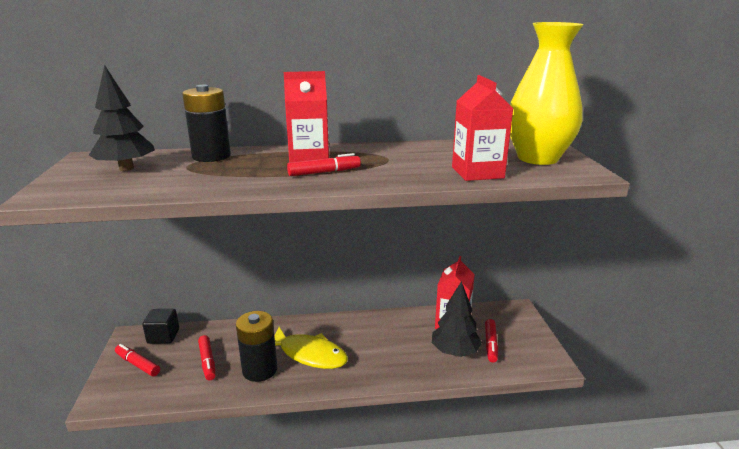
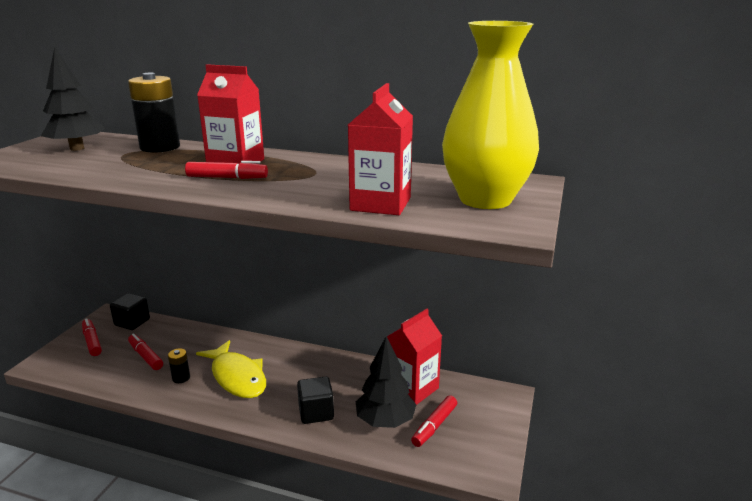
camera: 25 degrees right, 0 degrees up
(207, 362) = (146, 356): red marker -> red marker turned 135 degrees clockwise
(260, 370) = (181, 378): black battery -> black battery, size x0.47
(399, 362) = (316, 412): none -> black cube

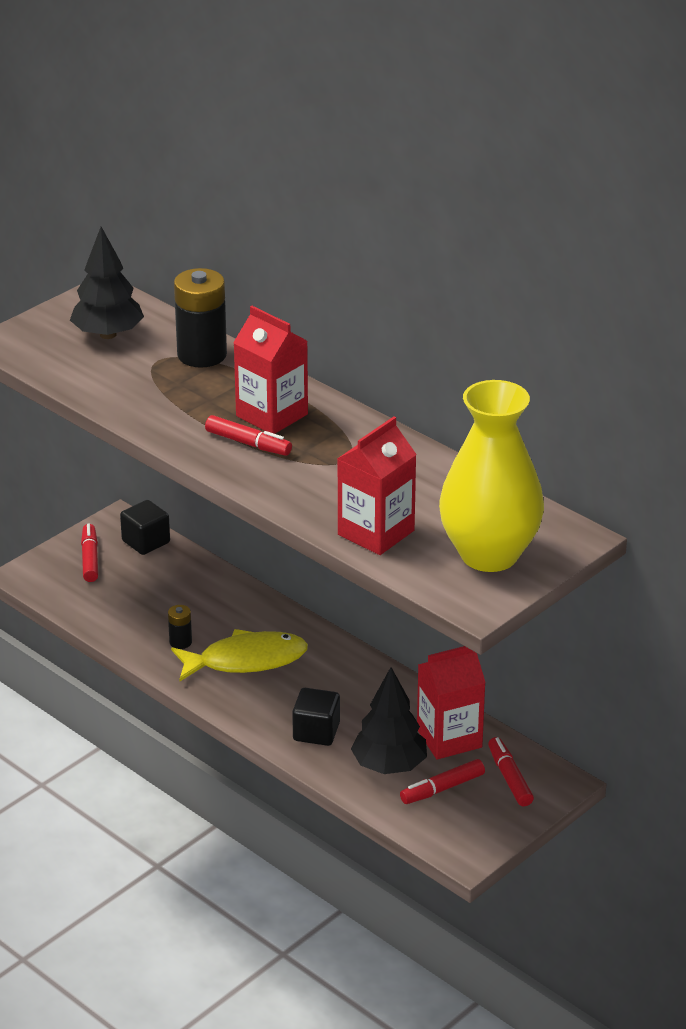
camera: 25 degrees right, 10 degrees up
(146, 356) = (148, 599): red marker -> red marker (509, 778)
(237, 377) = (246, 660): yellow fish -> yellow fish turned 90 degrees counterclockwise

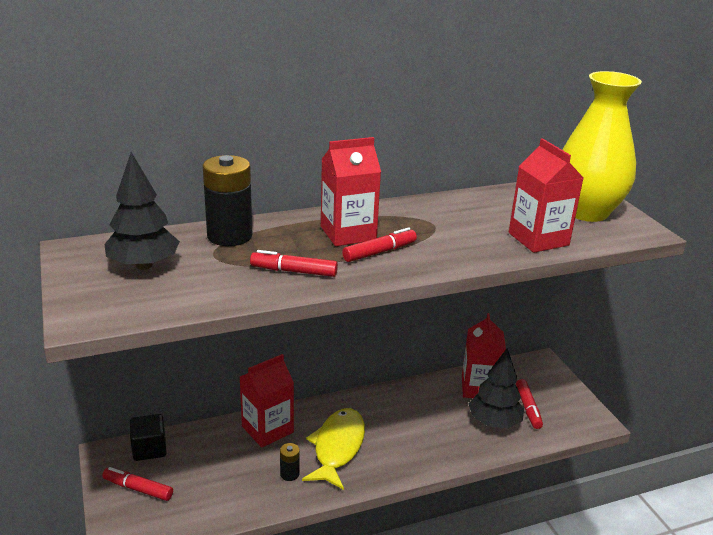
camera: 65 degrees left, 5 degrees down
(235, 603) = (267, 429): none -> red carton
(316, 732) = (440, 442): black cube -> none
(509, 778) = (529, 378): red marker -> red marker (293, 271)

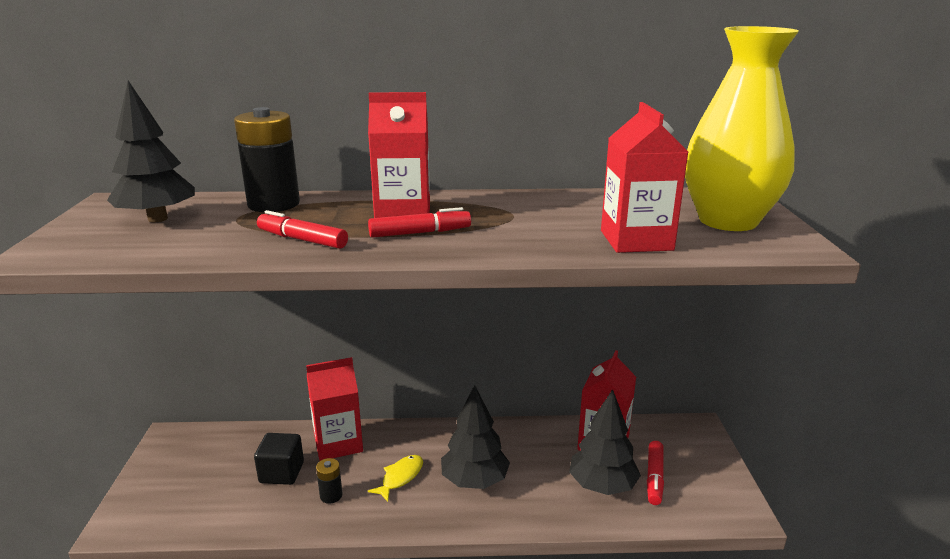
camera: 20 degrees right, 5 degrees down
(138, 488) = (172, 477): red marker -> none
(149, 449) = (211, 440): black cube -> black cube (282, 472)
(337, 447) = (400, 477): yellow fish -> yellow fish, size x0.53
(398, 438) = (474, 481): none -> black tree

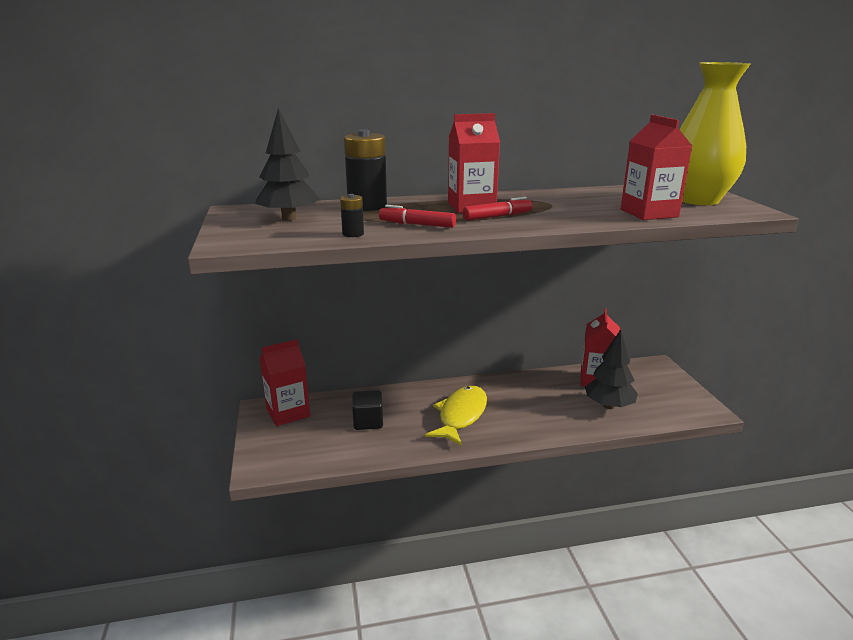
camera: 10 degrees left, 0 degrees up
(331, 495) = (415, 432): black battery -> black battery (353, 234)
(338, 443) = (400, 399): red carton -> red carton (288, 412)
(400, 477) = (461, 415): yellow fish -> yellow fish, size x1.89
(474, 481) = (517, 412): black tree -> none
(654, 478) = (642, 397): red marker -> none

